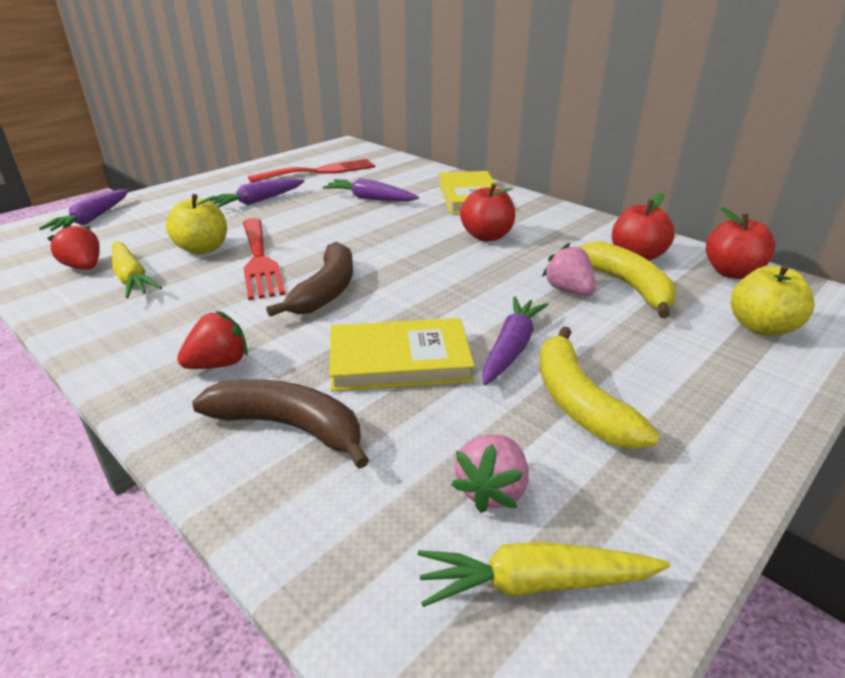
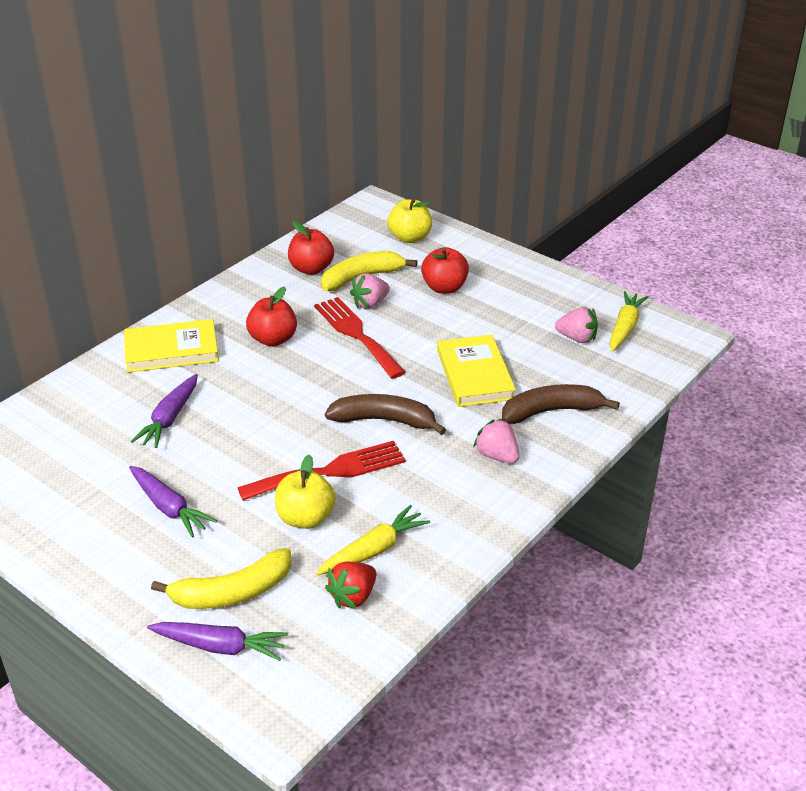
camera: 95 degrees left, 5 degrees up
(219, 364) = (497, 456): red strawberry -> pink strawberry
(289, 426) = (551, 411): brown banana -> brown banana turned 60 degrees clockwise
(319, 171) = (63, 473): red fork -> red fork (356, 334)
(511, 348) = (451, 330): purple carrot -> none
(535, 583) = (624, 328): yellow carrot -> yellow carrot turned 150 degrees counterclockwise
(579, 402) = (501, 308): yellow banana -> yellow banana (232, 592)
(731, 272) = (336, 234): red apple -> red apple (444, 288)

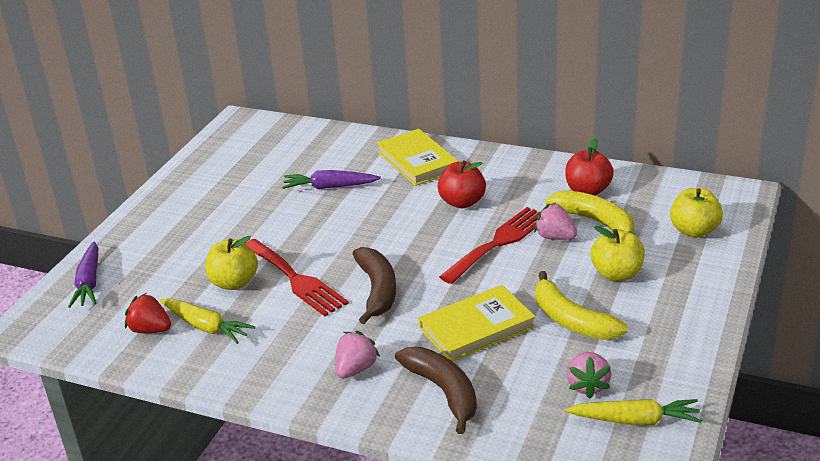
camera: 75 degrees right, 5 degrees down
(169, 507) = (226, 218): purple carrot -> none
(232, 592) = (143, 272): yellow banana -> yellow banana (571, 320)
(444, 288) = (617, 274): red apple -> yellow apple

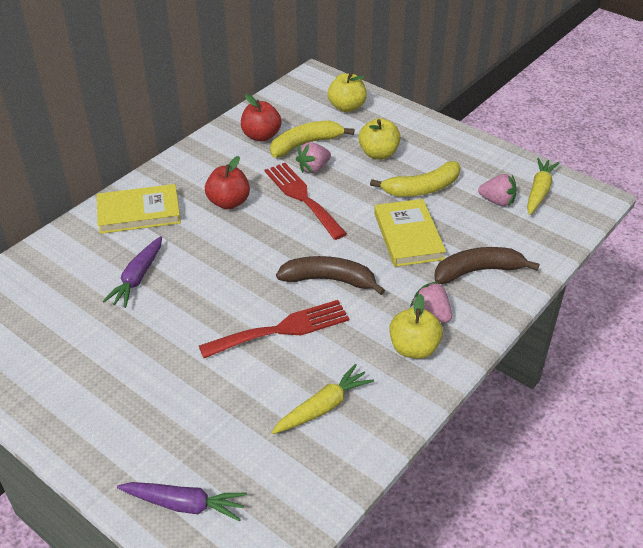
camera: 75 degrees left, 10 degrees up
(150, 330) = (305, 454): red strawberry -> none
(234, 283) = (260, 375): yellow apple -> yellow apple (413, 348)

